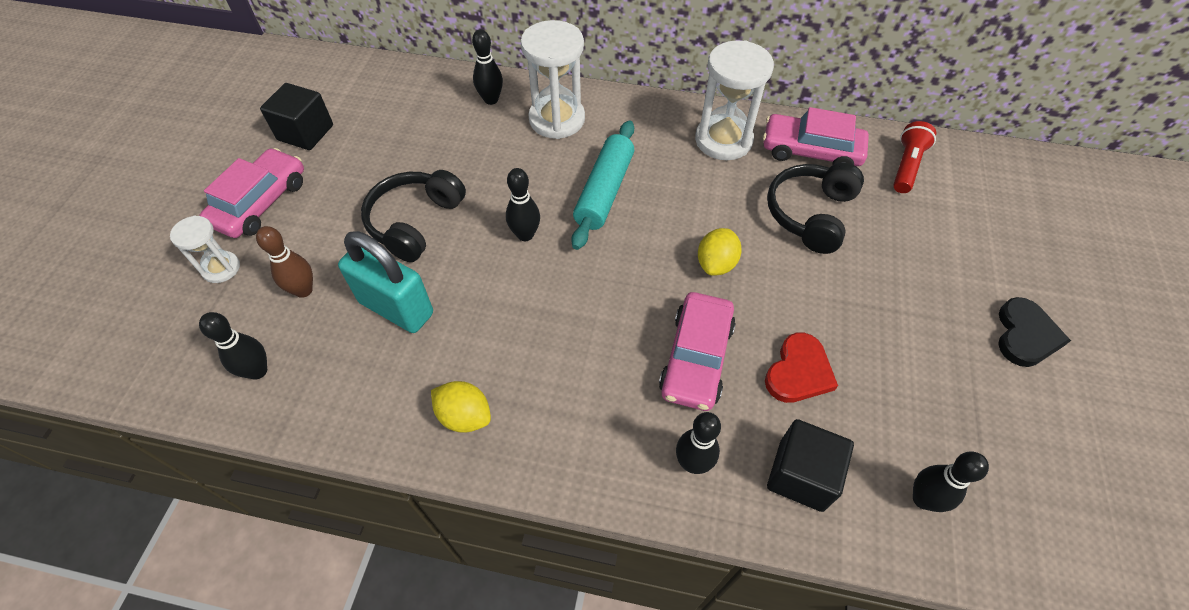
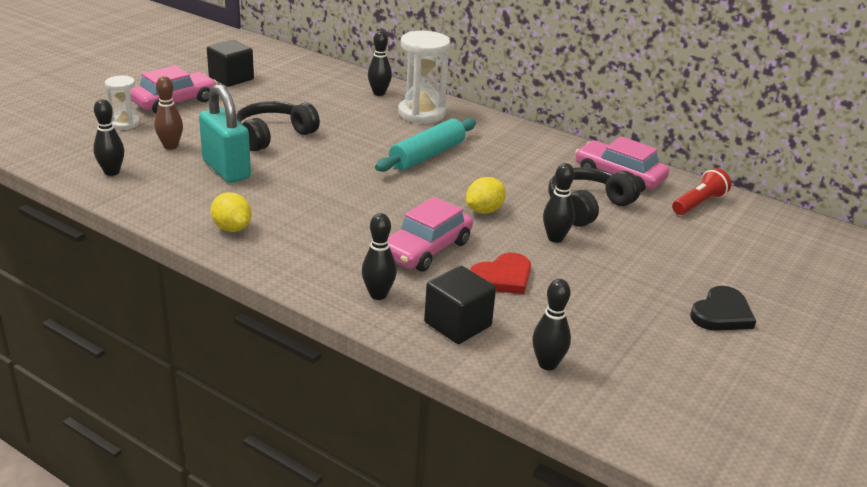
camera: 20 degrees right, 25 degrees down
(525, 235) = (348, 161): black bowling pin -> black bowling pin (555, 238)
(723, 140) = (548, 154): white hourglass -> none

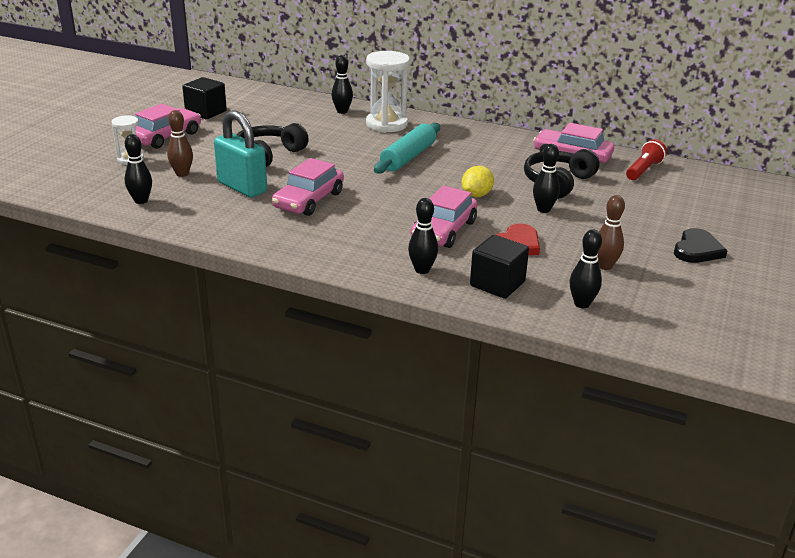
camera: 10 degrees left, 0 degrees up
(232, 228) = (272, 233): yellow lemon -> none
(291, 193) = (309, 200): none -> pink car
(597, 319) = (605, 266): none -> brown bowling pin

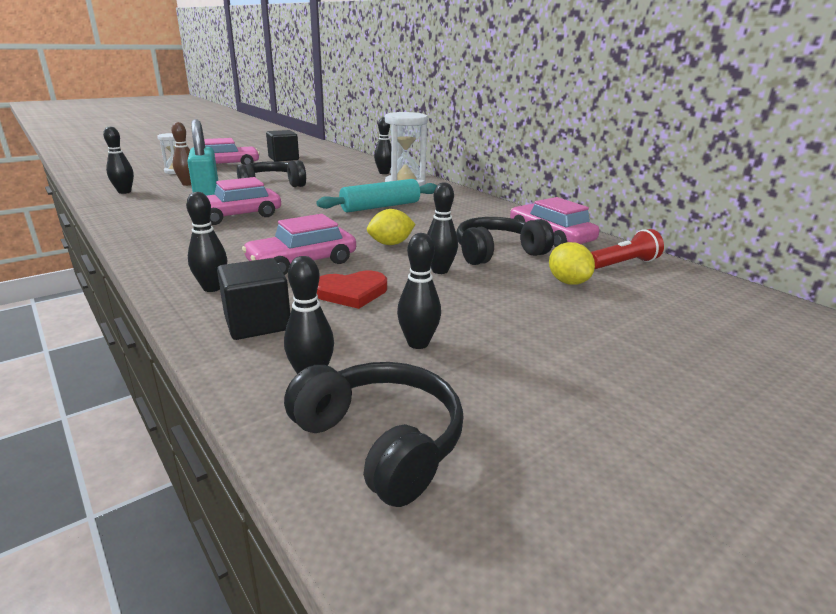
camera: 30 degrees right, 5 degrees down
(605, 266) = (418, 343): brown bowling pin -> black bowling pin
(629, 195) = (568, 282): none -> yellow lemon
(660, 321) = (381, 441): none -> black headphones
(697, 250) = (583, 363): black heart -> none

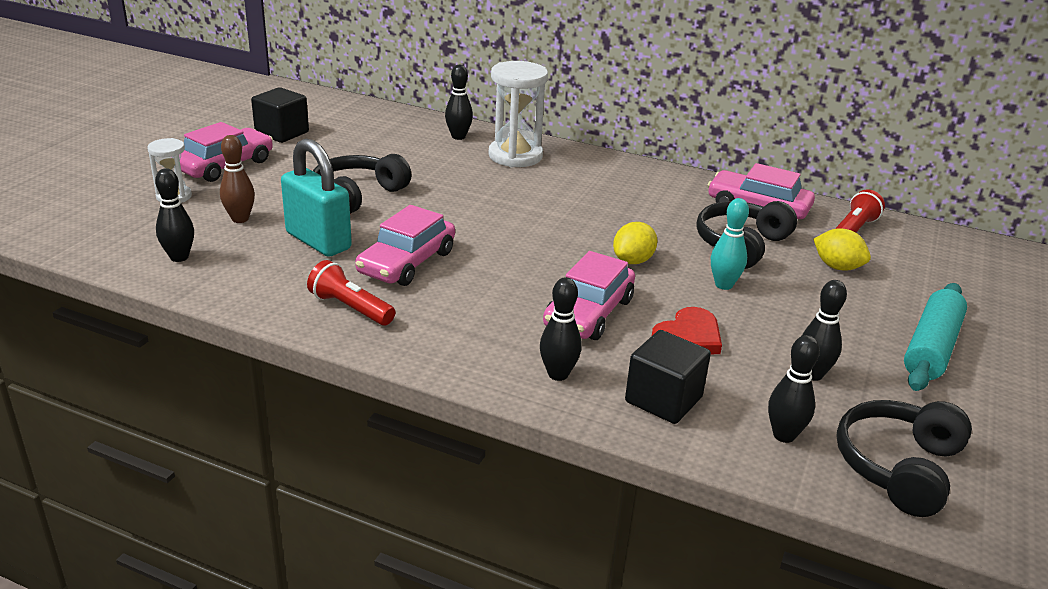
camera: 30 degrees left, 5 degrees up
(160, 228) = (350, 308): none -> red flashlight
(380, 207) = (542, 203): turquoise rolling pin -> turquoise rolling pin (931, 348)
(381, 441) = (898, 467): black headphones -> black headphones turned 75 degrees counterclockwise
(440, 270) = (723, 285): black bowling pin -> turquoise bowling pin

